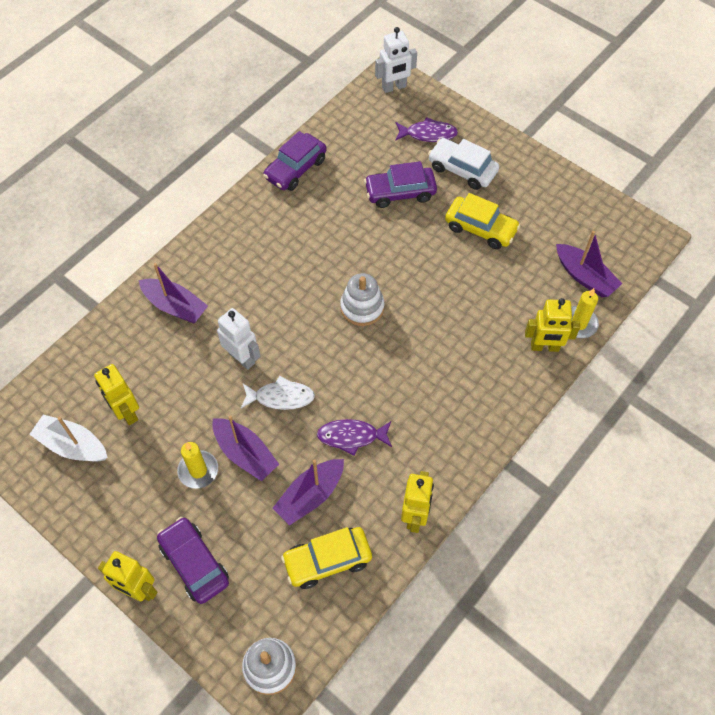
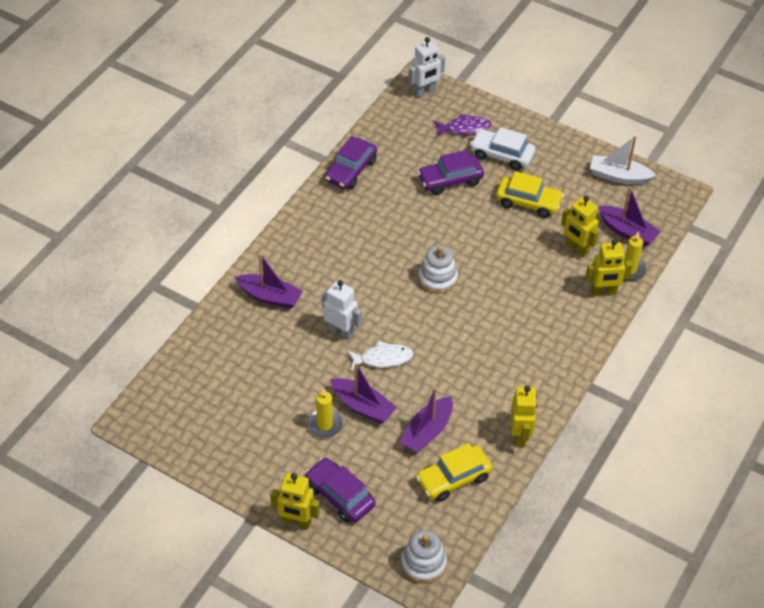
camera: 10 degrees left, 10 degrees down
(72, 445) = (208, 419): white boat -> white boat (619, 176)
(126, 412) = (249, 387): yellow robot -> yellow robot (576, 248)
(351, 436) = (452, 381): purple fish -> none

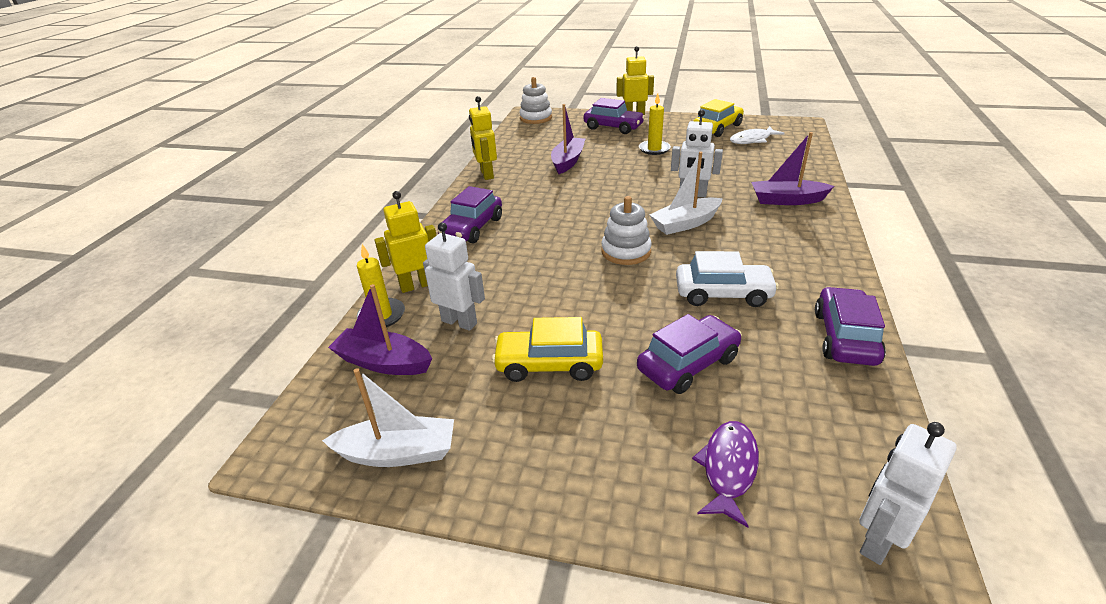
camera: 165 degrees right, 15 degrees down
(362, 406) = (632, 162): purple boat -> none
(373, 295) = (685, 223): none -> white boat
(383, 358) = (637, 188): white fish -> white fish (752, 140)
(453, 479) = (533, 147): yellow car -> yellow car (717, 128)
(464, 128) = (728, 469): purple fish -> purple fish turned 135 degrees clockwise
(501, 155) = (628, 432): white car -> white car (723, 293)
(551, 347) = (472, 228): none -> purple car
(576, 248) = (459, 322): yellow robot -> white robot

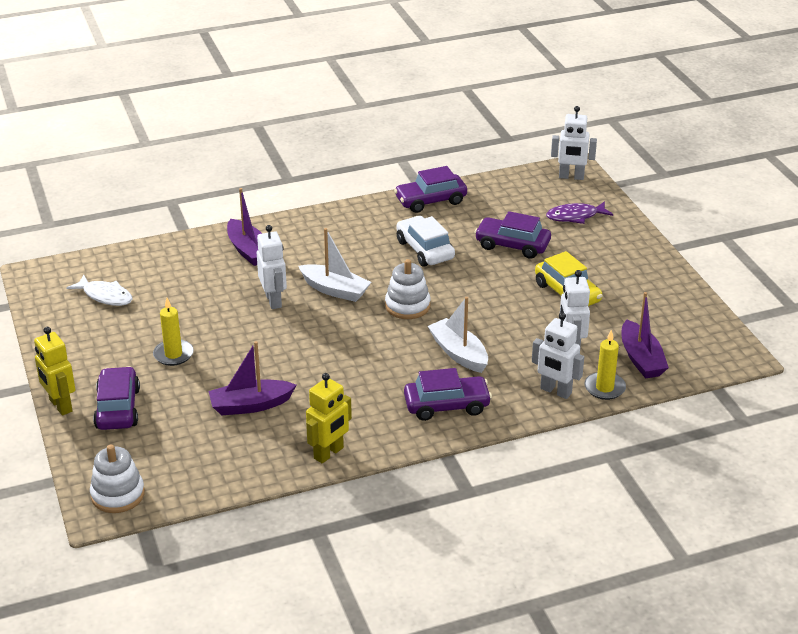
camera: 125 degrees left, 0 degrees up
(398, 453) = (687, 315): white boat -> white boat (459, 353)
(416, 285) = (555, 391): yellow robot -> white robot
(717, 128) = (78, 327): yellow car -> none

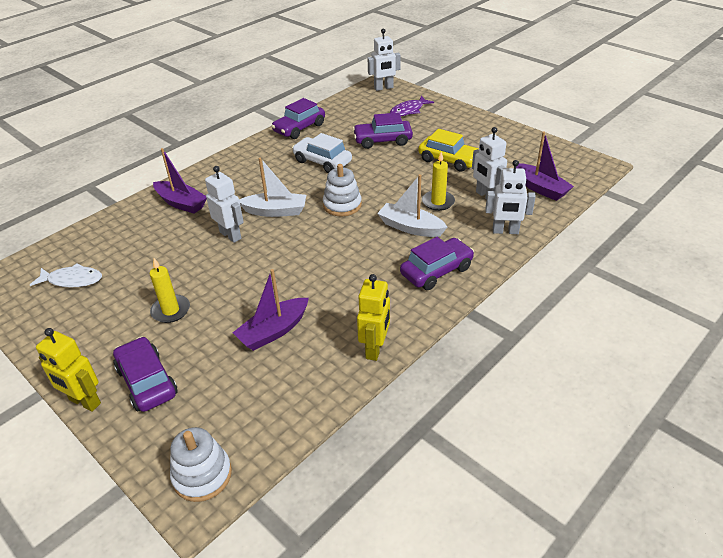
camera: 25 degrees left, 5 degrees up
(604, 388) = (536, 217): yellow candle -> yellow candle (438, 202)

